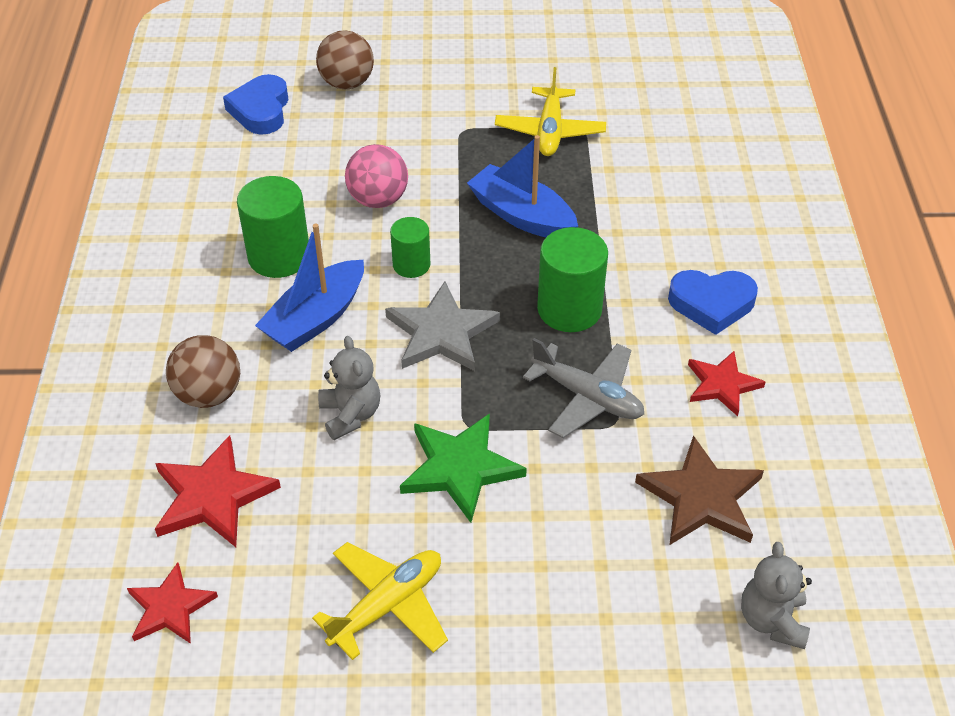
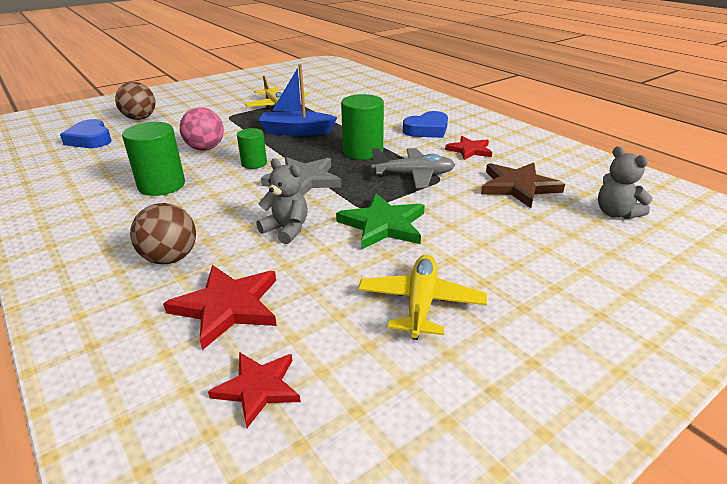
camera: 35 degrees left, 15 degrees down
(315, 318) = (215, 200): blue boat -> none

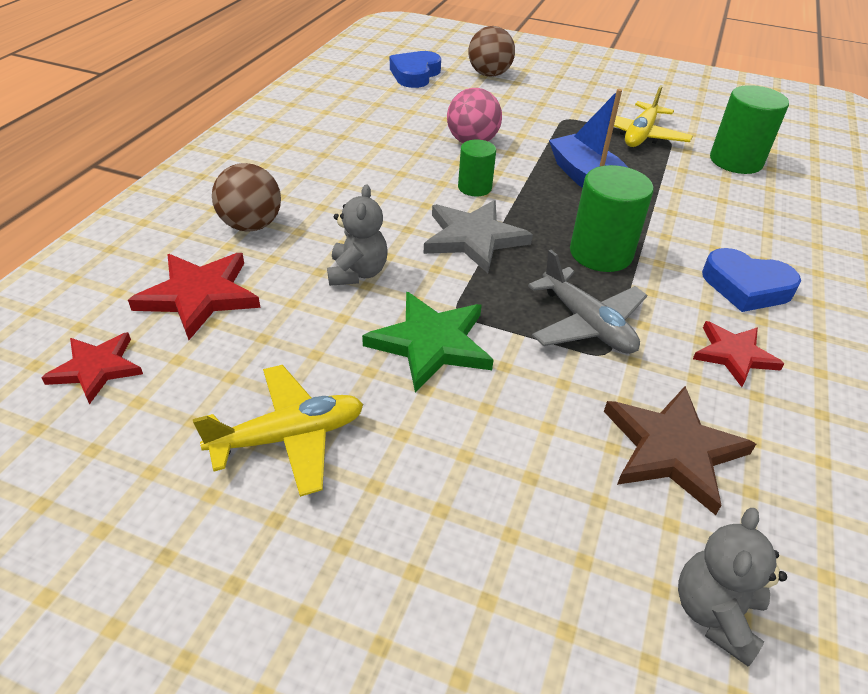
camera: 55 degrees right, 10 degrees up
(161, 185) = (370, 156): green cylinder -> green cylinder (736, 161)

